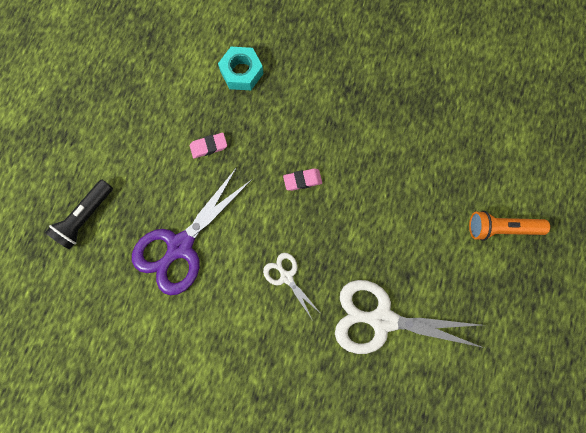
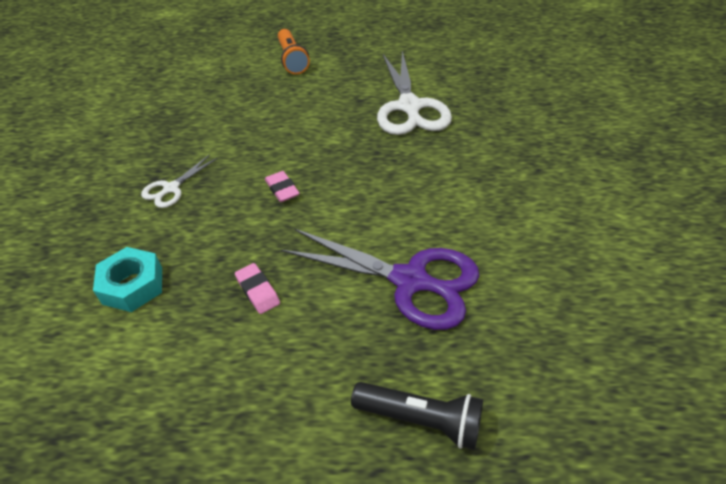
camera: 105 degrees left, 30 degrees down
(286, 277) = (401, 176): white scissors -> white scissors (171, 188)

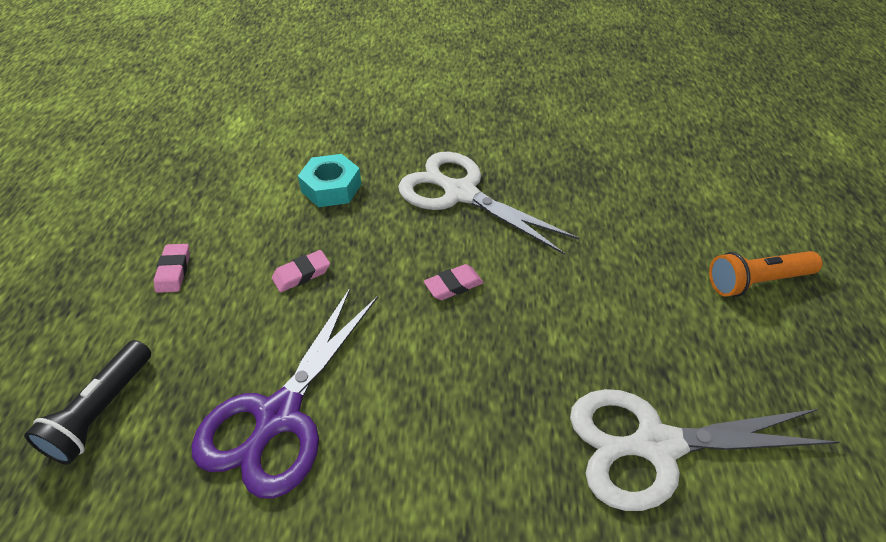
camera: 90 degrees right, 0 degrees up
(171, 188) = (461, 193): white scissors -> white scissors, size x2.01
(238, 411) = (174, 271): none -> pink eraser

